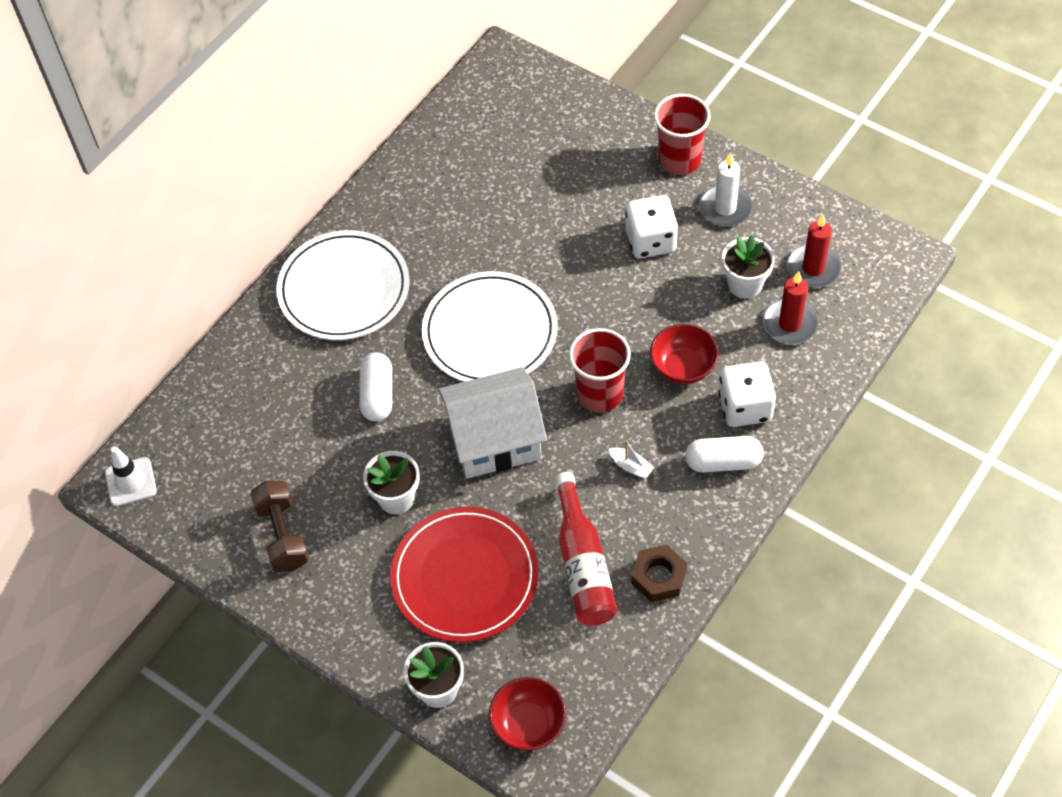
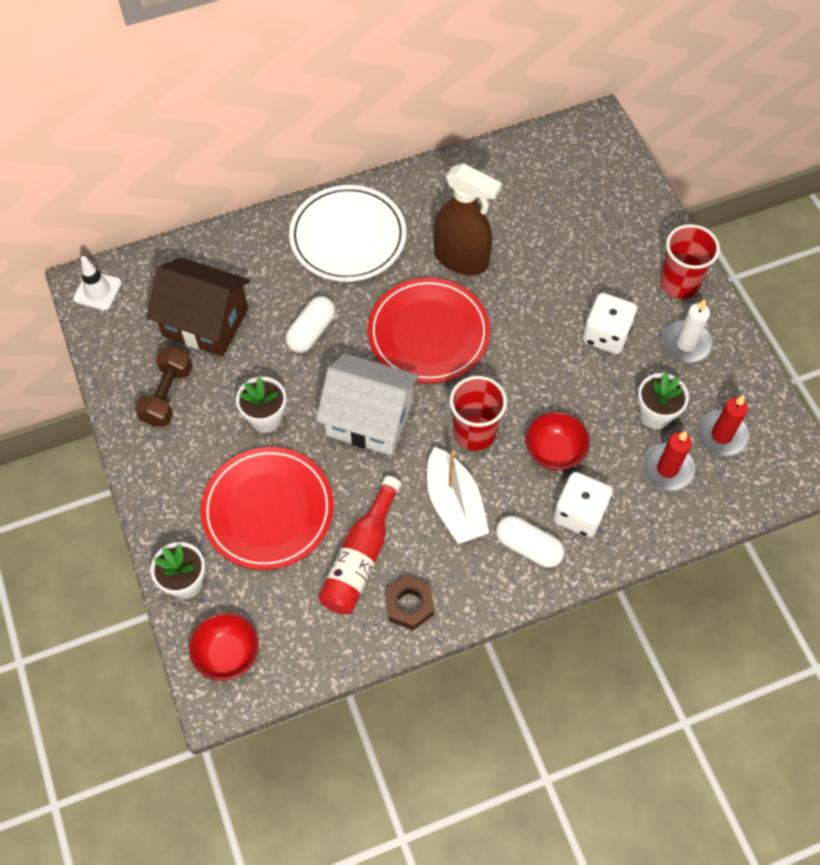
camera: 30 degrees right, 5 degrees up
(266, 447) = (205, 322): none -> brown house
(468, 249) = (461, 259): none -> brown spray bottle
(490, 332) = (428, 333): white plate -> red plate
(631, 466) = (454, 504): white boat -> white boat, size x2.32

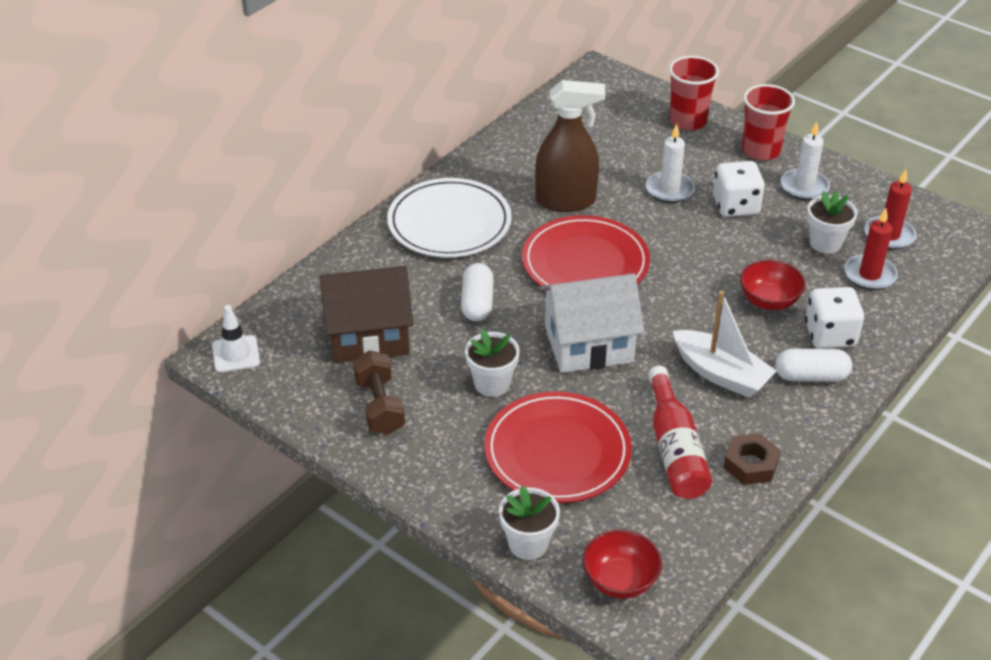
camera: 30 degrees left, 20 degrees down
(474, 432) = (690, 316): red cup -> red cup (688, 121)
(560, 289) = (669, 189): none -> white candle

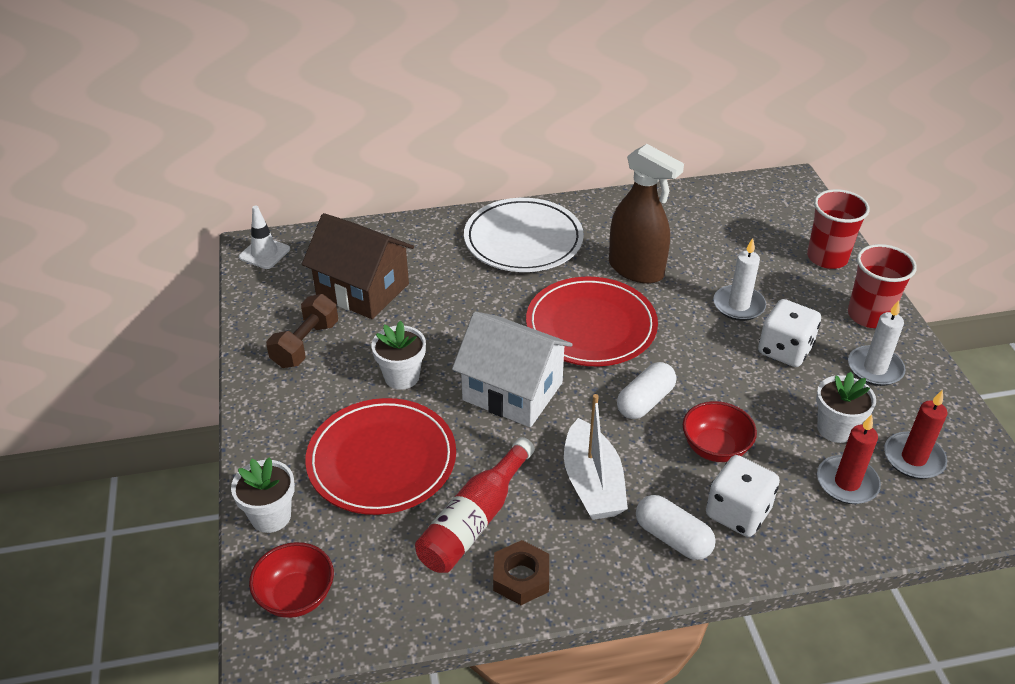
camera: 40 degrees right, 0 degrees up
(477, 303) = (468, 310): white capsule -> white capsule (645, 401)

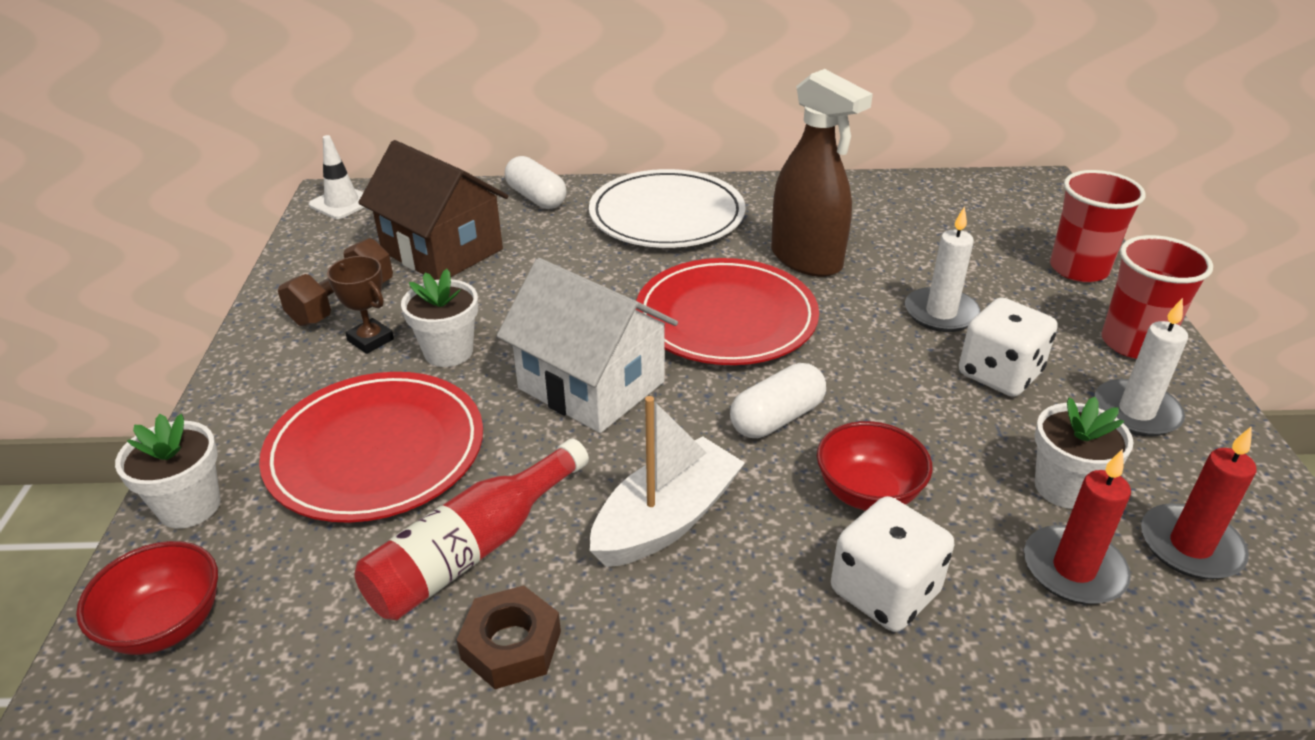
camera: 10 degrees right, 5 degrees down
(340, 373) = (370, 340): none -> brown trophy
(592, 483) = (666, 520): white boat -> white boat turned 135 degrees counterclockwise
(673, 538) = (770, 617): white capsule -> white capsule (536, 198)

